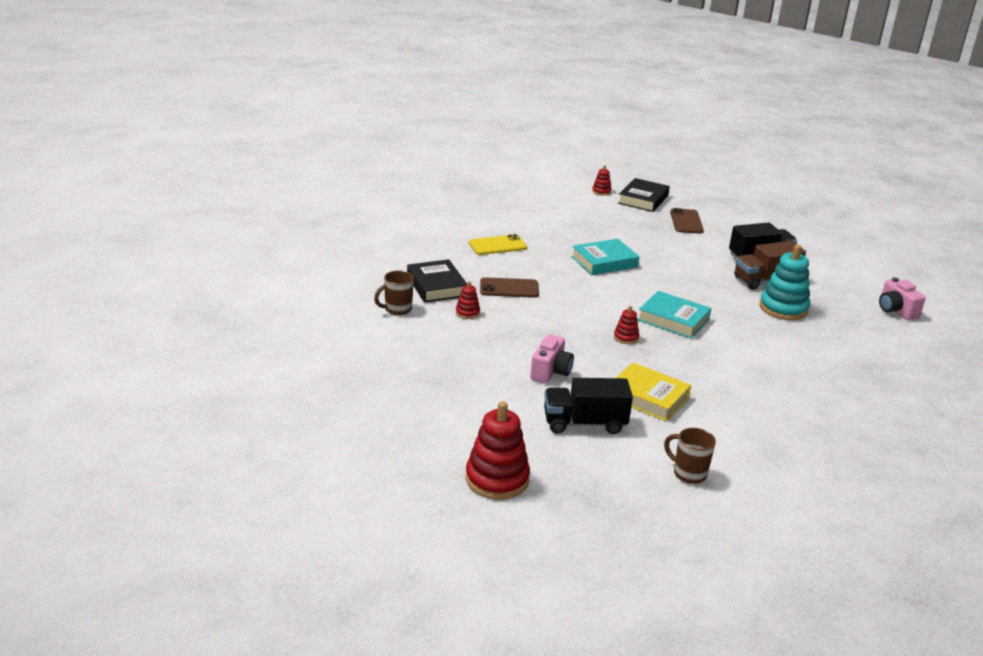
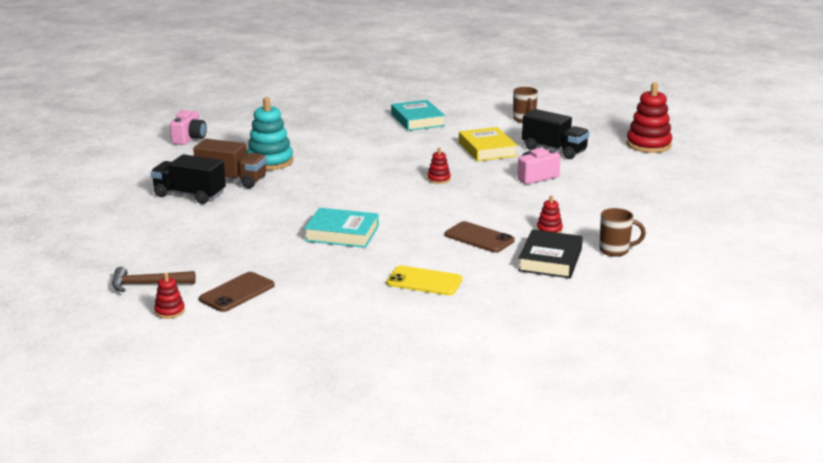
camera: 140 degrees left, 5 degrees down
(643, 199) = (147, 284): black book -> brown hammer
(673, 320) = (376, 178): turquoise book -> turquoise book (417, 120)
(686, 222) = (166, 245): brown phone -> brown phone (237, 292)

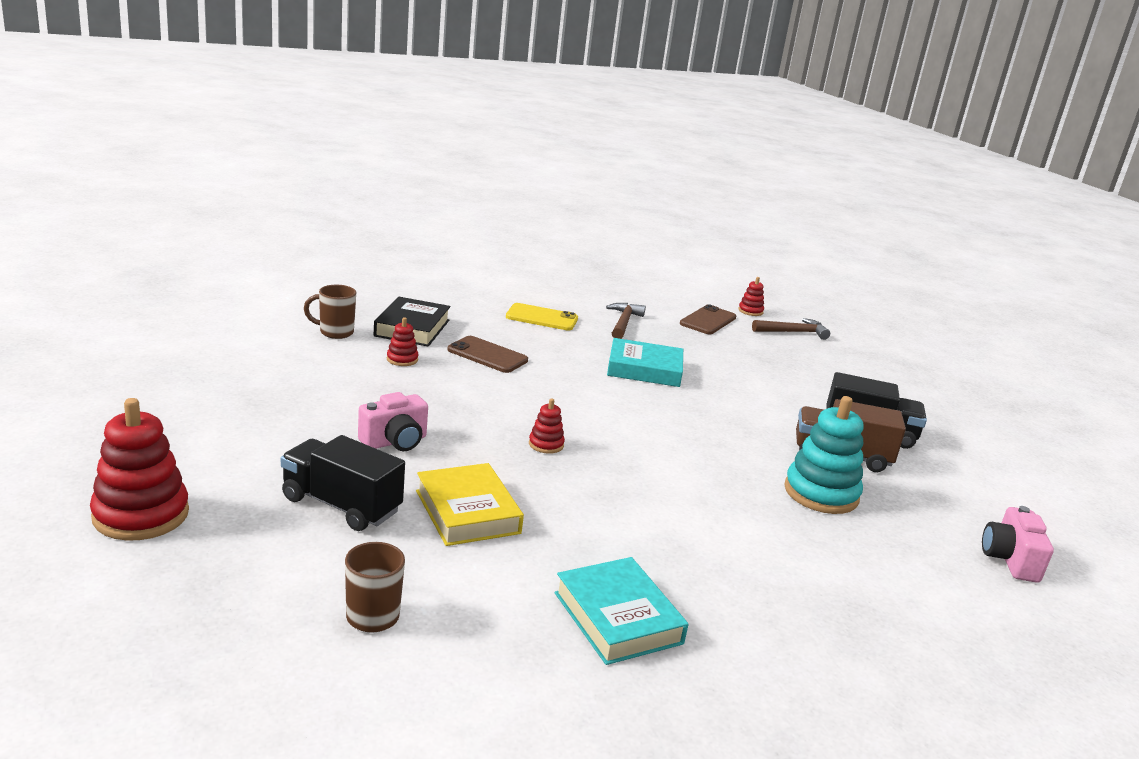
camera: 170 degrees right, 0 degrees up
(337, 282) = (623, 323): none -> brown hammer

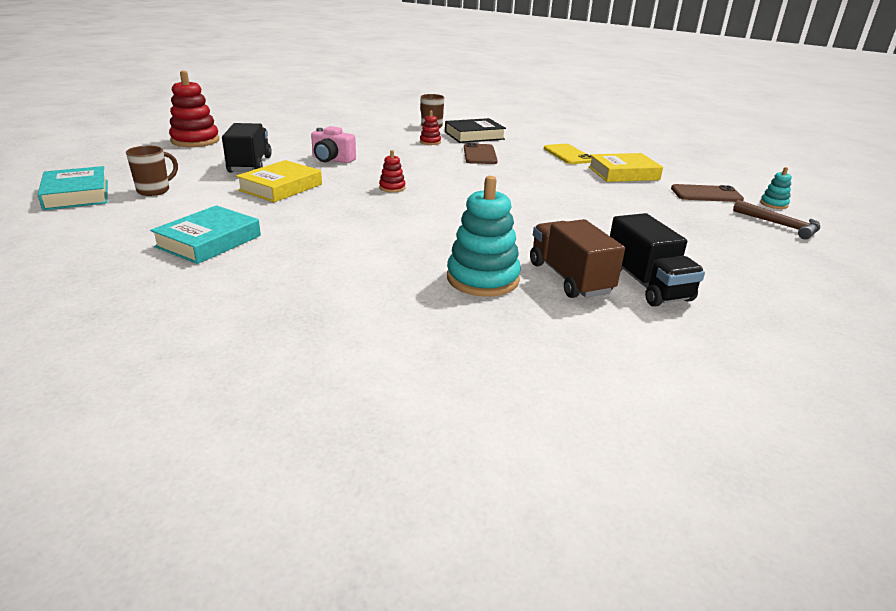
camera: 60 degrees right, 5 degrees up
(623, 323) = (623, 173): brown hammer -> yellow book
(644, 369) = (562, 191): turquoise book -> turquoise book (77, 194)
(750, 311) = (773, 204): red stacking toy -> turquoise stacking toy
(1009, 560) = (510, 391): pink camera -> none

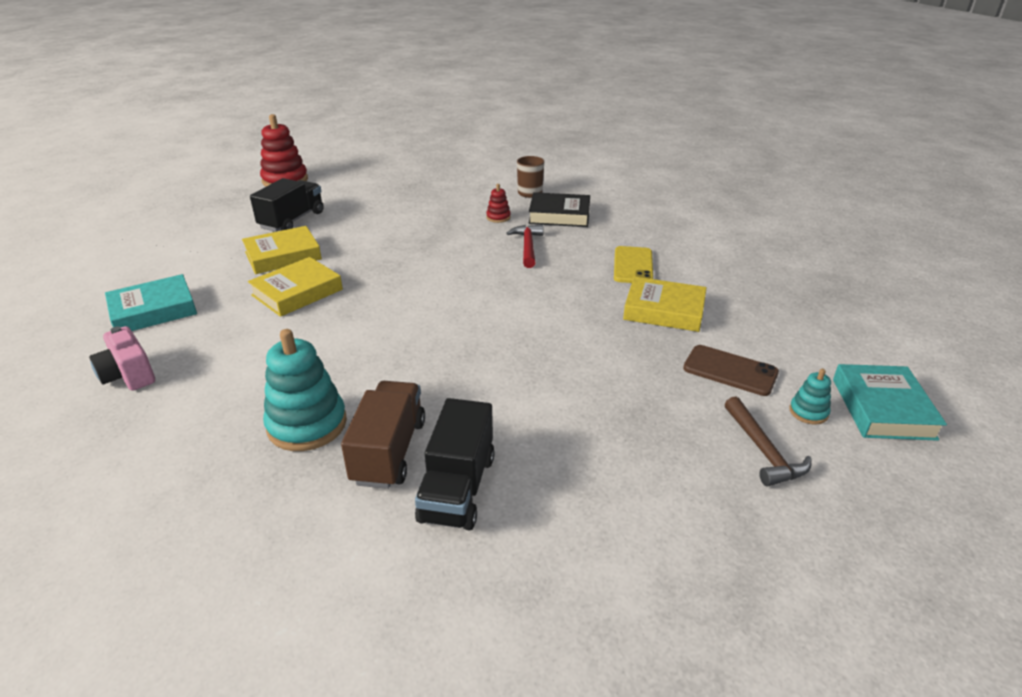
camera: 30 degrees right, 5 degrees up
(77, 194) = (128, 232): turquoise book -> turquoise book (882, 408)
(155, 190) = (184, 239): brown mug -> none
(332, 160) = (370, 227): pink camera -> pink camera (128, 375)
(335, 207) = (297, 292): none -> yellow book
(392, 188) = (378, 278): red stacking toy -> none
(479, 155) = (527, 246): brown phone -> red hammer

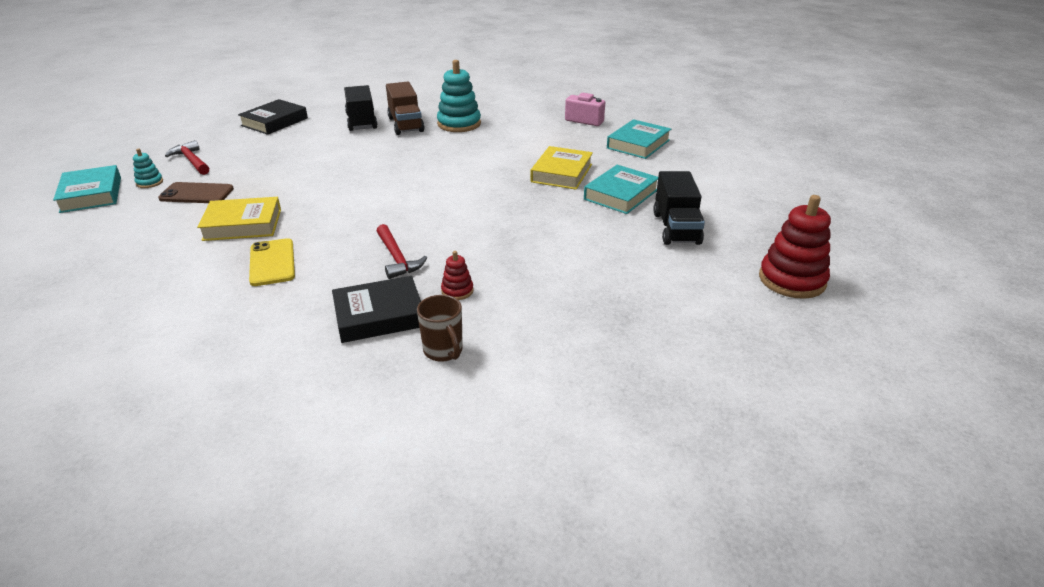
camera: 155 degrees right, 0 degrees up
(283, 256) = (621, 194): yellow book -> turquoise book
(626, 548) = (274, 122): none -> black book
(763, 451) = (191, 161): brown hammer -> red hammer

